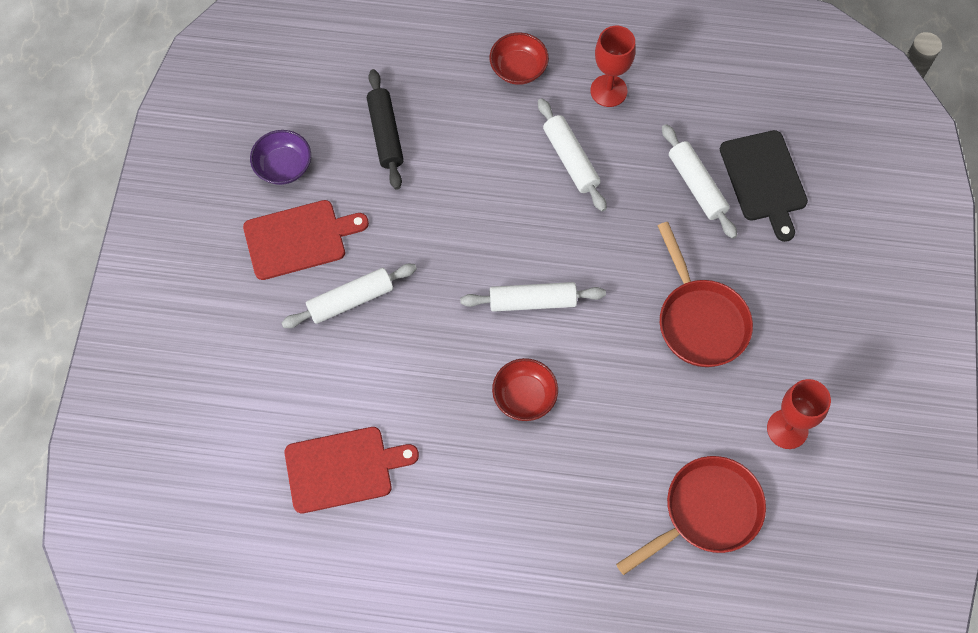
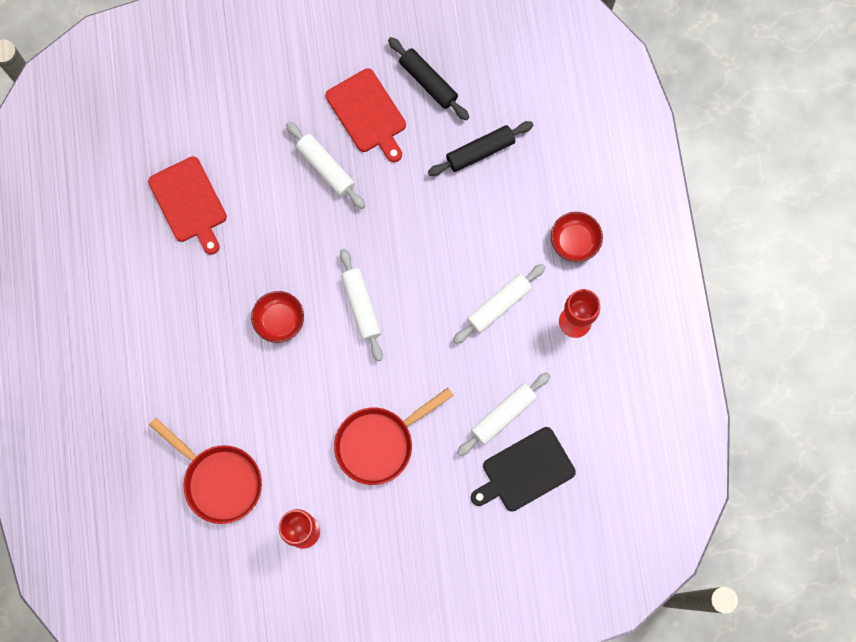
camera: 75 degrees right, 10 degrees up
(283, 166) = (428, 82): purple bowl -> black rolling pin

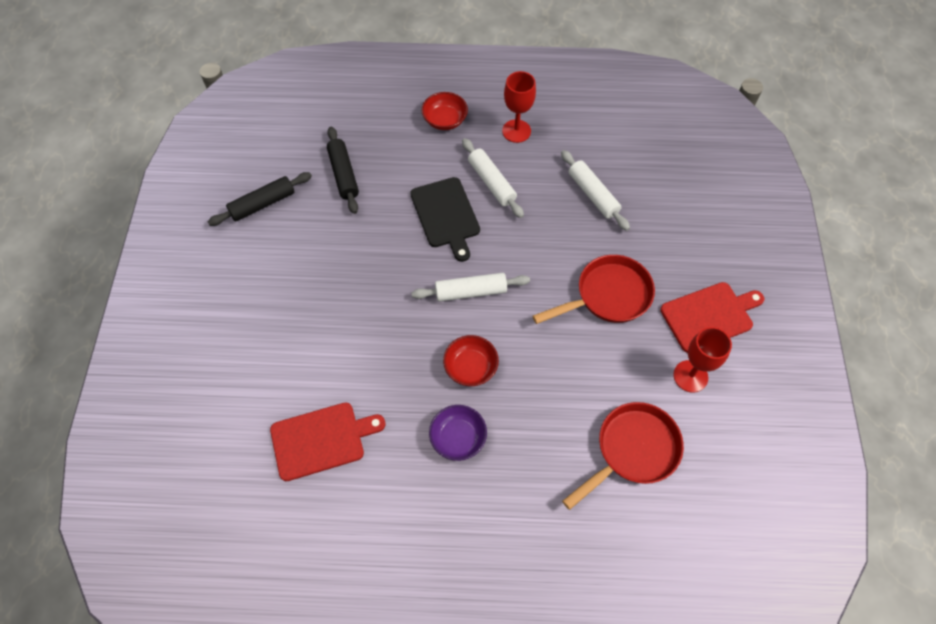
camera: 80 degrees left, 15 degrees down
(208, 321) = (458, 438): none -> purple bowl
(326, 168) = (321, 302): white rolling pin -> none
(367, 113) = (277, 258): red cutting board -> red cutting board (709, 316)
(379, 443) = (608, 296): red pan -> red pan turned 90 degrees counterclockwise
(525, 471) = (645, 186): black cutting board -> black cutting board (446, 215)

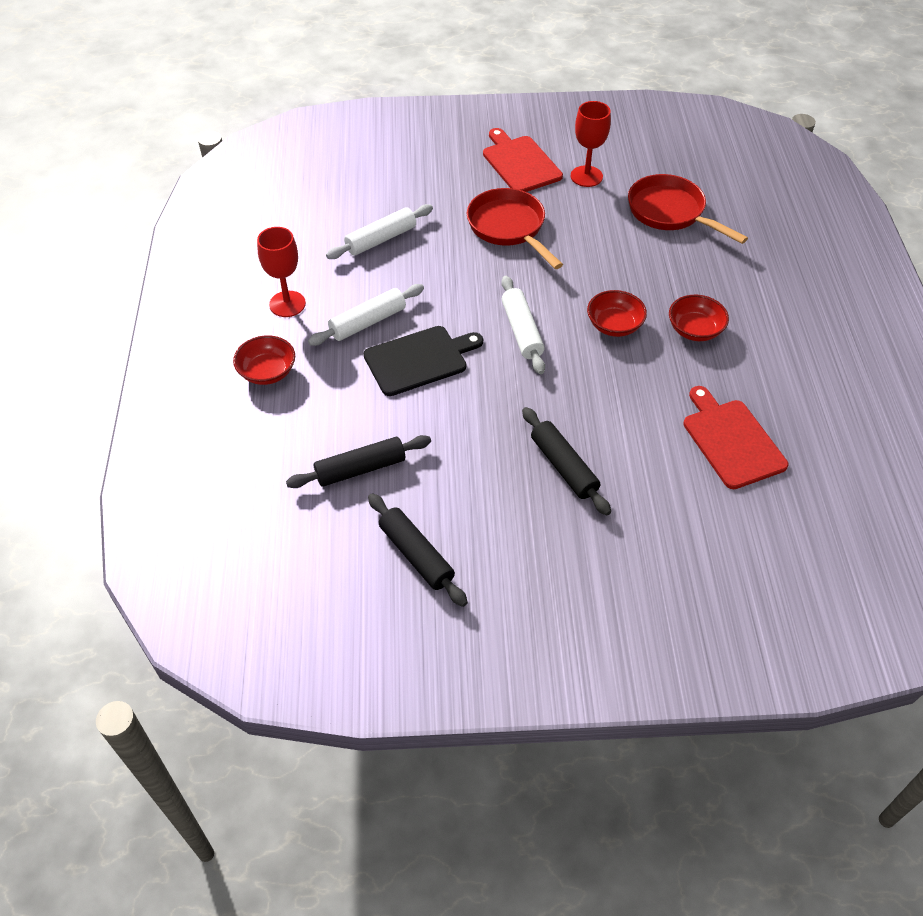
camera: 95 degrees left, 10 degrees down
(319, 304) = (563, 467): none -> black rolling pin
(458, 438) = (695, 330): purple bowl -> red bowl

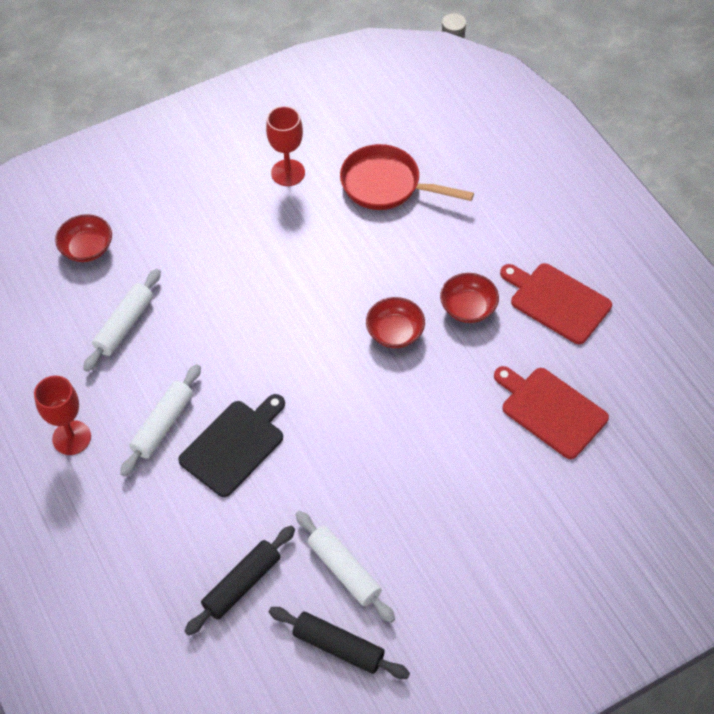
camera: 25 degrees left, 5 degrees up
(267, 372) = (95, 521): red bowl -> red bowl (87, 248)
(509, 228) = (243, 262): red pan -> none
(520, 163) = (215, 181): red cutting board -> red cutting board (557, 301)
(522, 331) = (314, 374): white rolling pin -> white rolling pin (344, 570)
(563, 467) = (421, 500): black rolling pin -> none

